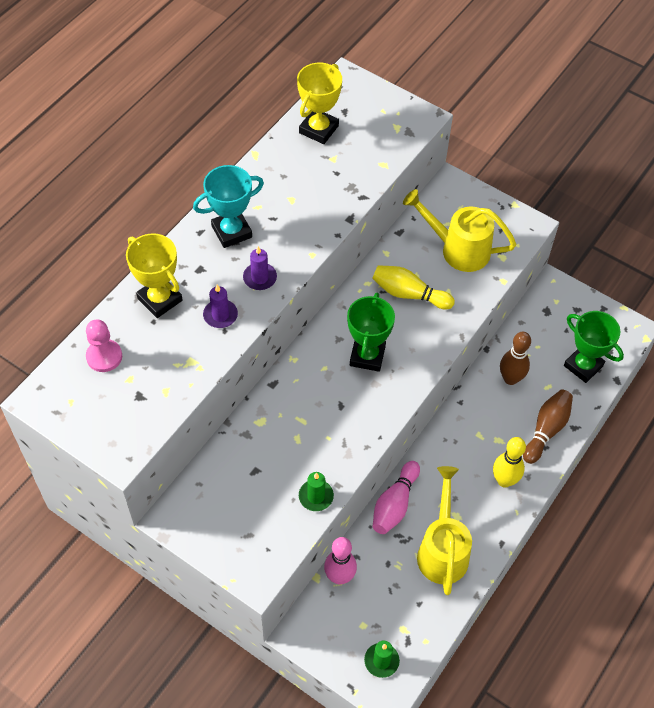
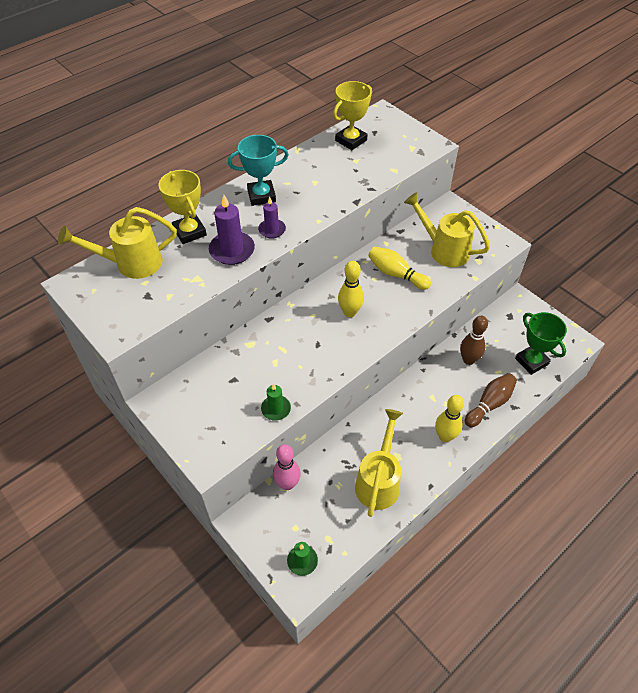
camera: 15 degrees right, 5 degrees down
(104, 356) = (132, 263): pink pawn -> yellow watering can
(220, 315) = (232, 250): purple candle -> purple candle, size x1.62
(367, 356) = (350, 312): green trophy -> yellow bowling pin
(394, 504) = (349, 436): pink bowling pin -> none

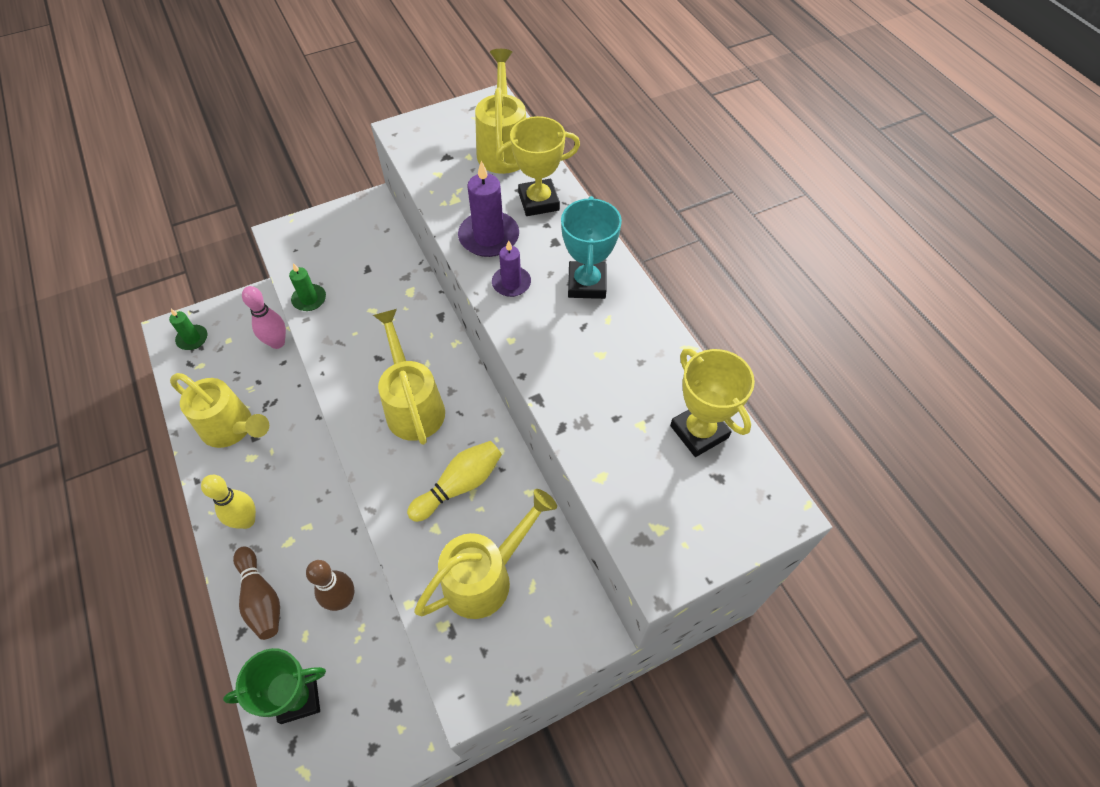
camera: 105 degrees right, 5 degrees up
(350, 312) = (413, 406): yellow bowling pin -> yellow watering can

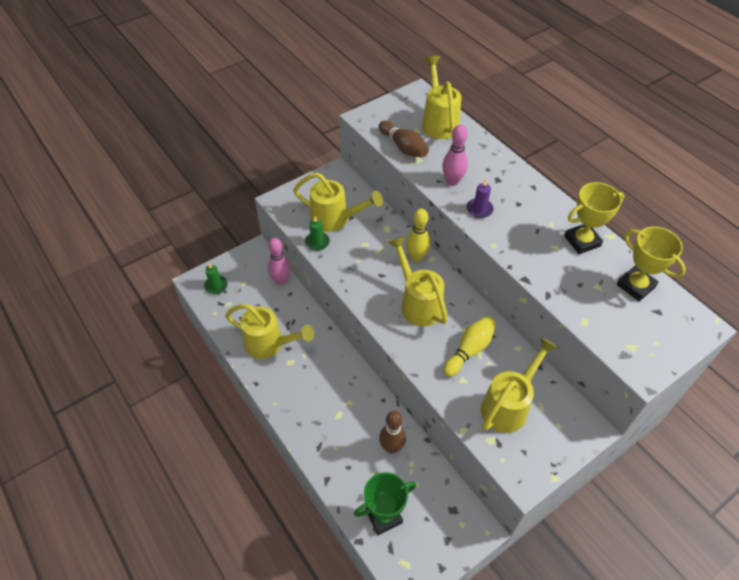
camera: 10 degrees left, 5 degrees down
(246, 520) = (303, 405): yellow bowling pin -> yellow bowling pin (416, 257)
(261, 598) = (333, 455): brown bowling pin -> brown bowling pin (403, 147)
(344, 270) = (335, 219): none -> yellow watering can
(489, 237) = (452, 181): purple candle -> pink bowling pin
(538, 201) = (476, 155): yellow trophy -> yellow trophy (582, 241)
(587, 284) = (529, 204): turquoise trophy -> none

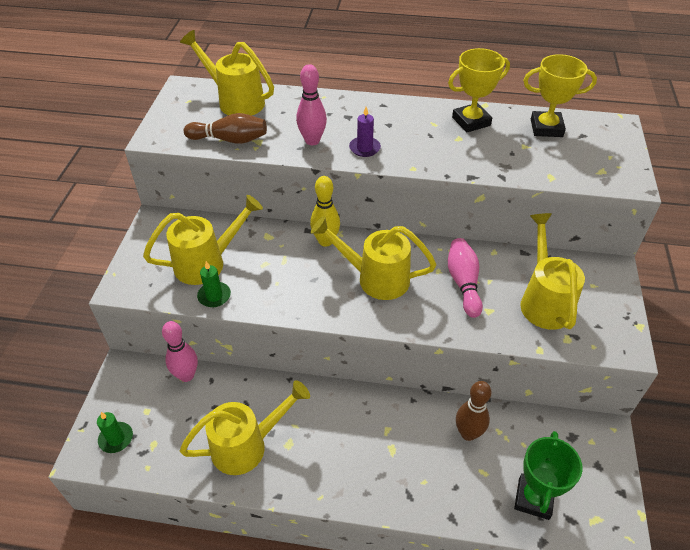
camera: 45 degrees left, 5 degrees down
(469, 350) = (463, 283): yellow bowling pin -> pink bowling pin
(582, 241) = (471, 121): yellow trophy -> yellow trophy turned 45 degrees clockwise

